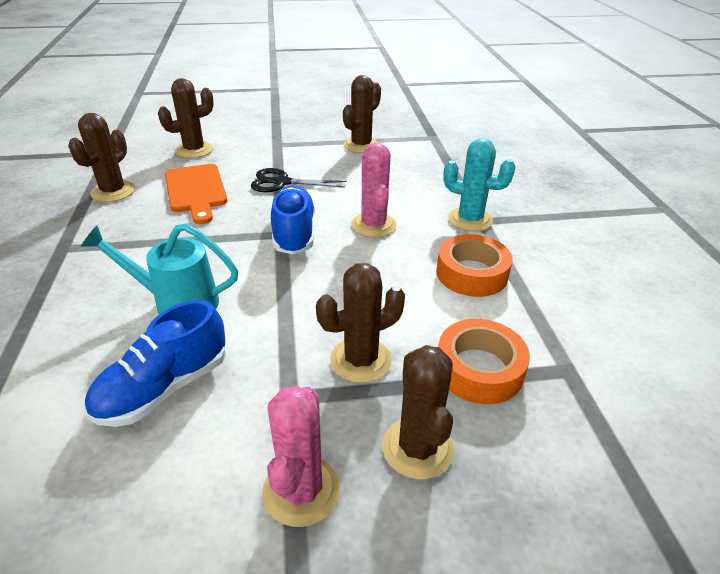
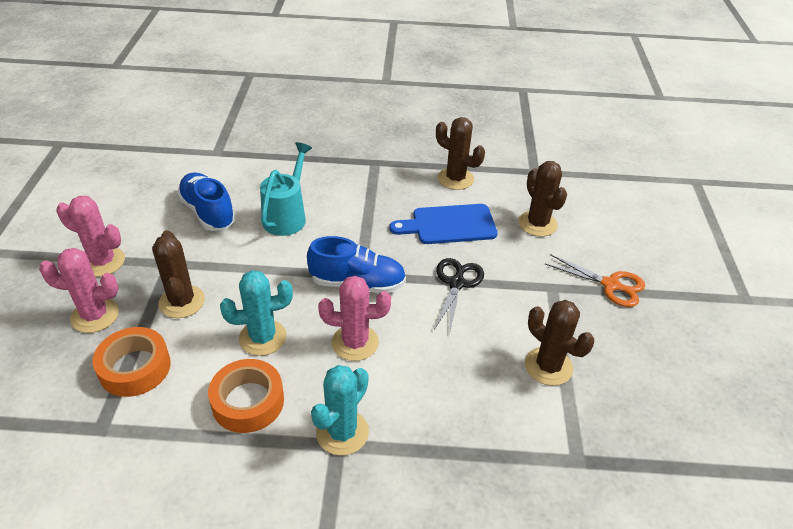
camera: 100 degrees right, 5 degrees up
(196, 191) = (449, 225): orange cutting board -> blue cutting board
(269, 124) = (610, 285): none -> orange scissors
(391, 280) = (262, 337): none -> turquoise cactus
(417, 448) = (95, 315): brown cactus -> pink cactus

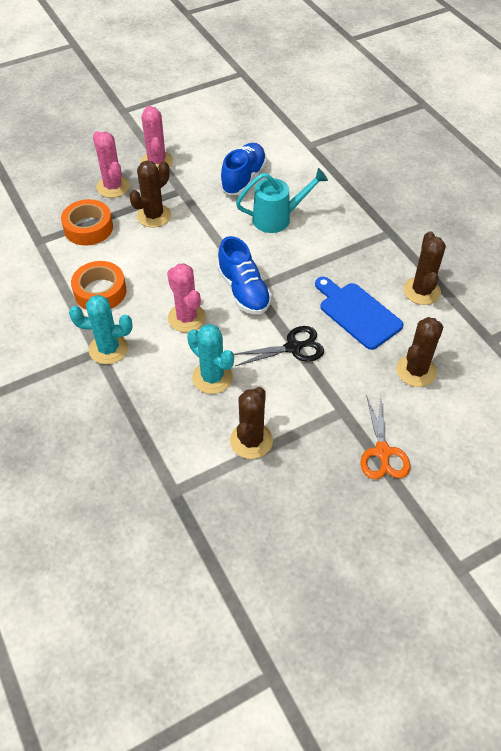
camera: 60 degrees right, 10 degrees up
(262, 337) = (154, 270): turquoise cactus -> turquoise cactus (212, 377)

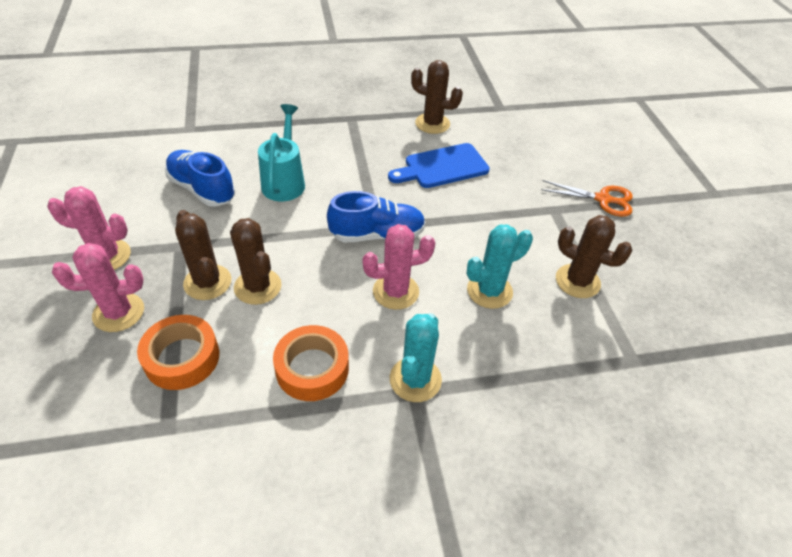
camera: 75 degrees left, 5 degrees down
(293, 347) = (469, 220): black scissors -> none
(416, 371) = (520, 154): brown cactus -> brown cactus (257, 287)

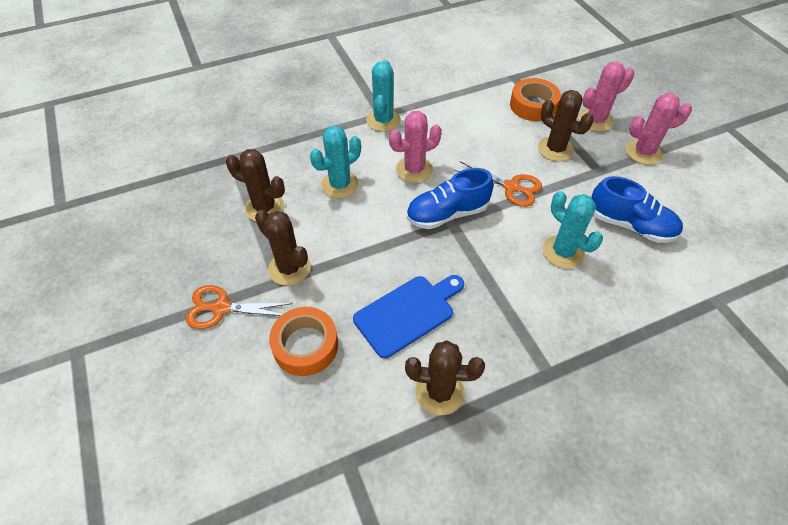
camera: 170 degrees right, 5 degrees up
(257, 287) = (518, 153): brown cactus -> brown cactus (289, 268)
(284, 181) = (563, 252): turquoise watering can -> turquoise cactus
(293, 248) = (511, 187): none -> orange scissors
(312, 368) = (450, 114): orange tape -> orange tape (305, 345)

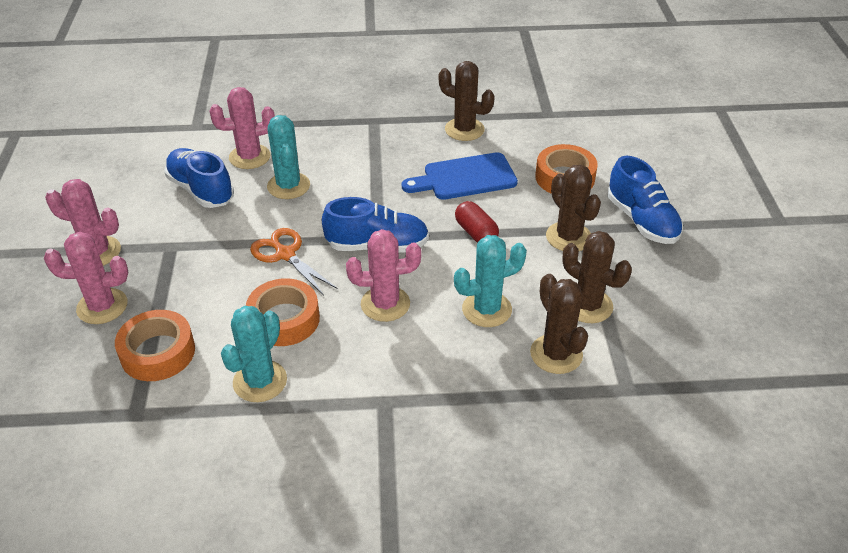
camera: 160 degrees left, 10 degrees down
(221, 308) = (641, 221): orange scissors -> blue shoe
(372, 249) = (476, 233): none -> red capsule
(383, 120) = (387, 390): turquoise cactus -> turquoise cactus (260, 381)
(474, 142) = (284, 319): none -> orange tape
(555, 149) = (193, 283): brown cactus -> brown cactus (556, 354)
(627, 276) = (249, 157): none -> pink cactus

